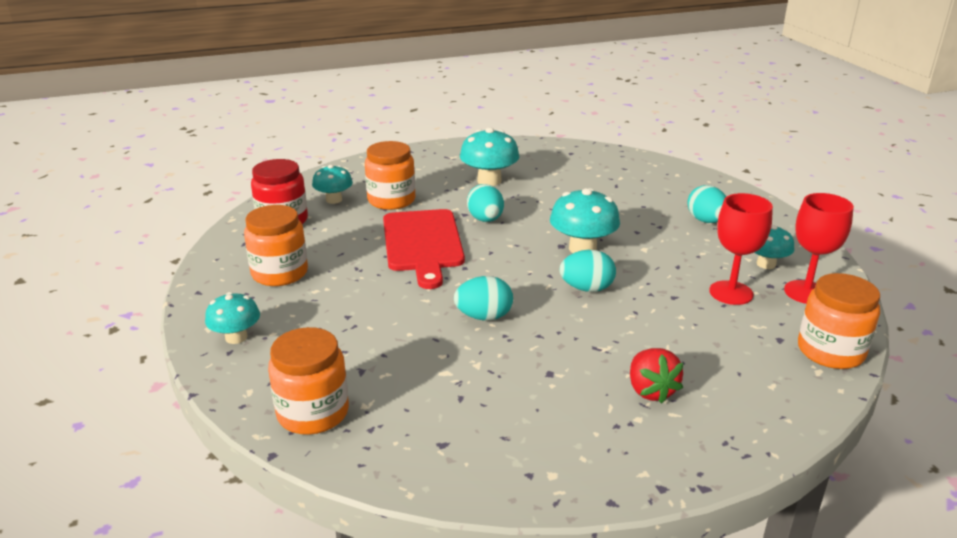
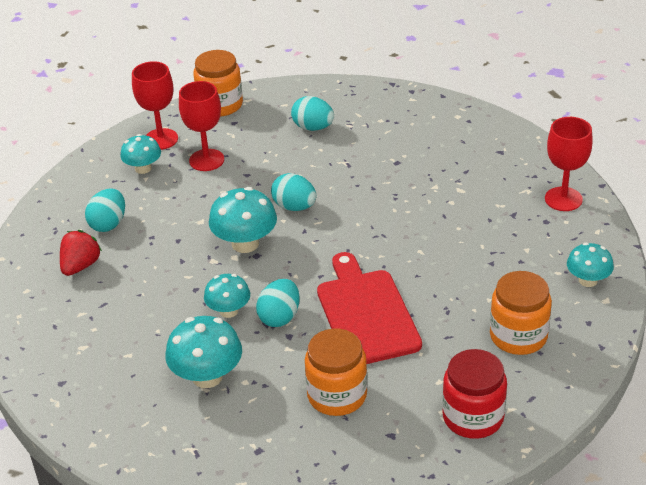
camera: 140 degrees left, 10 degrees up
(313, 413) = (563, 199): orange jar -> red goblet
(334, 200) = (395, 429): turquoise mushroom -> turquoise mushroom (229, 311)
(422, 243) = (366, 313): red cutting board -> red cutting board turned 45 degrees counterclockwise
(484, 317) = (393, 217): turquoise egg -> turquoise egg (313, 127)
(650, 390) = (353, 129): red strawberry -> red strawberry (80, 266)

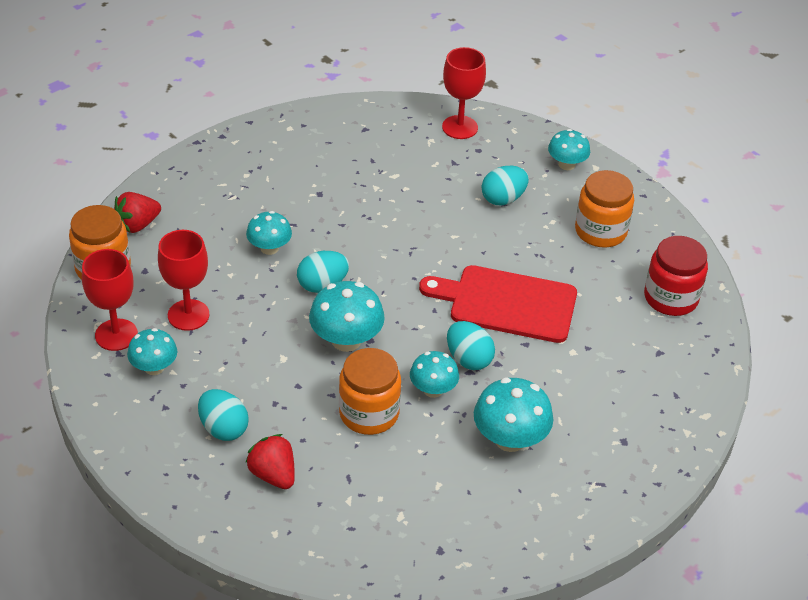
camera: 65 degrees left, 5 degrees up
(277, 99) = (137, 225): none -> red strawberry
(310, 165) = (269, 248): none -> turquoise mushroom
(313, 127) = (212, 221): turquoise egg -> turquoise egg (503, 199)
(337, 395) = (593, 364): orange jar -> orange jar (369, 413)

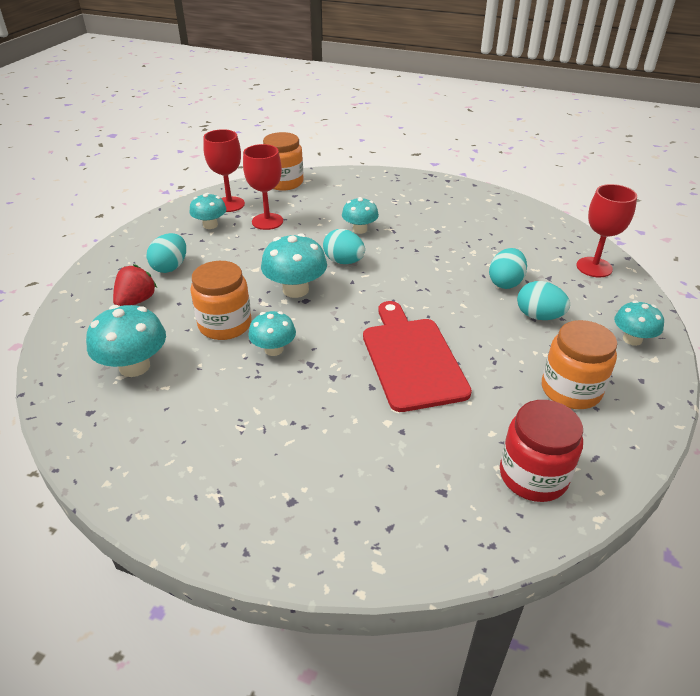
camera: 65 degrees right, 5 degrees down
(137, 225) = (332, 180): red strawberry -> none
(468, 359) = (324, 358): turquoise egg -> turquoise egg (505, 282)
(510, 439) = (244, 414): turquoise mushroom -> turquoise mushroom (134, 366)

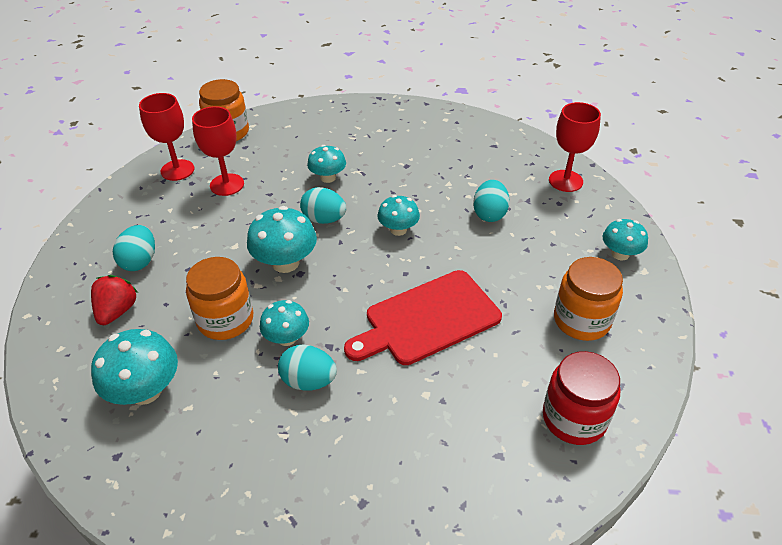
camera: 15 degrees left, 5 degrees up
(210, 225) = (165, 200): turquoise mushroom -> turquoise mushroom (398, 229)
(412, 359) = (427, 319): red cutting board -> red cutting board turned 90 degrees counterclockwise
(539, 316) = (531, 246): turquoise egg -> turquoise egg (309, 381)

